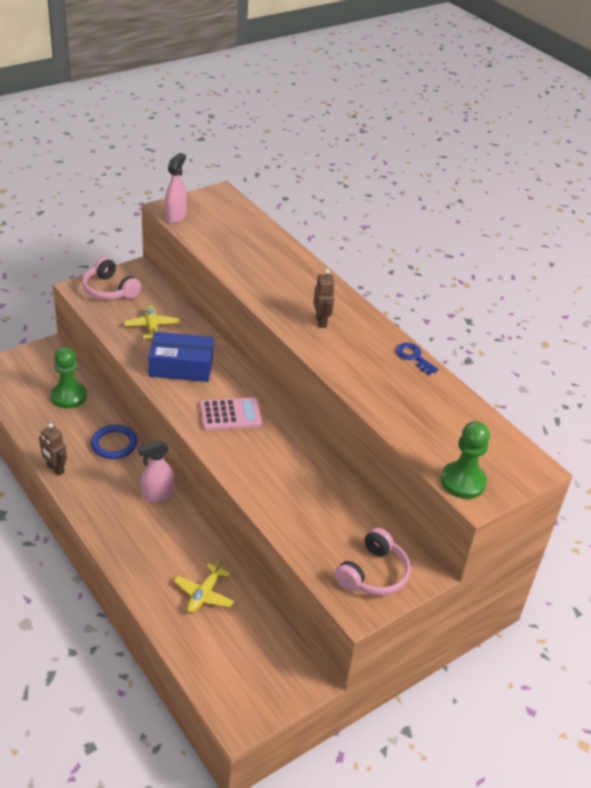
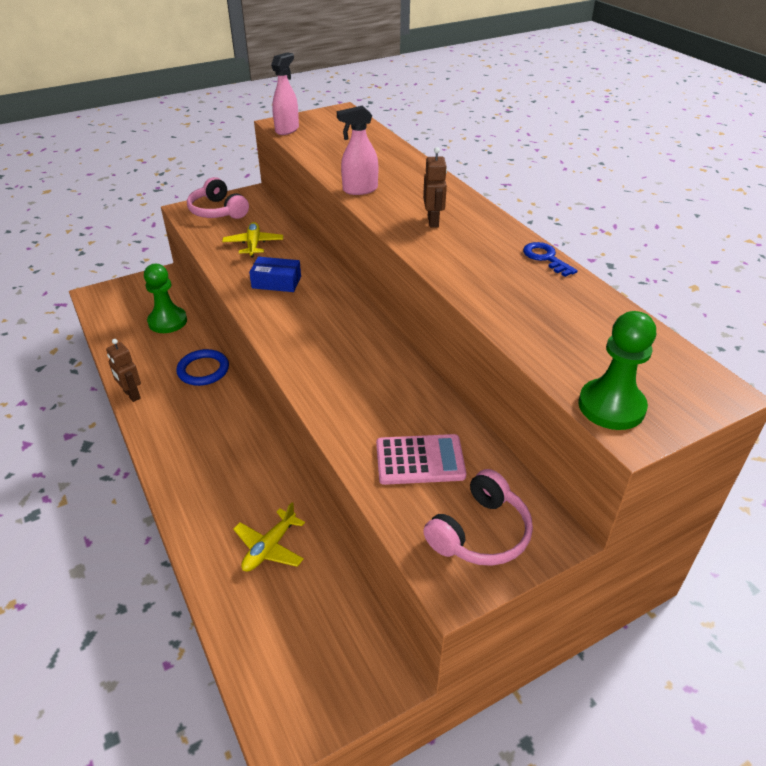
camera: 10 degrees right, 0 degrees up
(157, 495) = (238, 426): pink spray bottle -> pink spray bottle (359, 190)
(181, 366) = (276, 282): blue box -> blue box, size x0.64
(230, 415) = (322, 332): pink calculator -> pink calculator (420, 460)

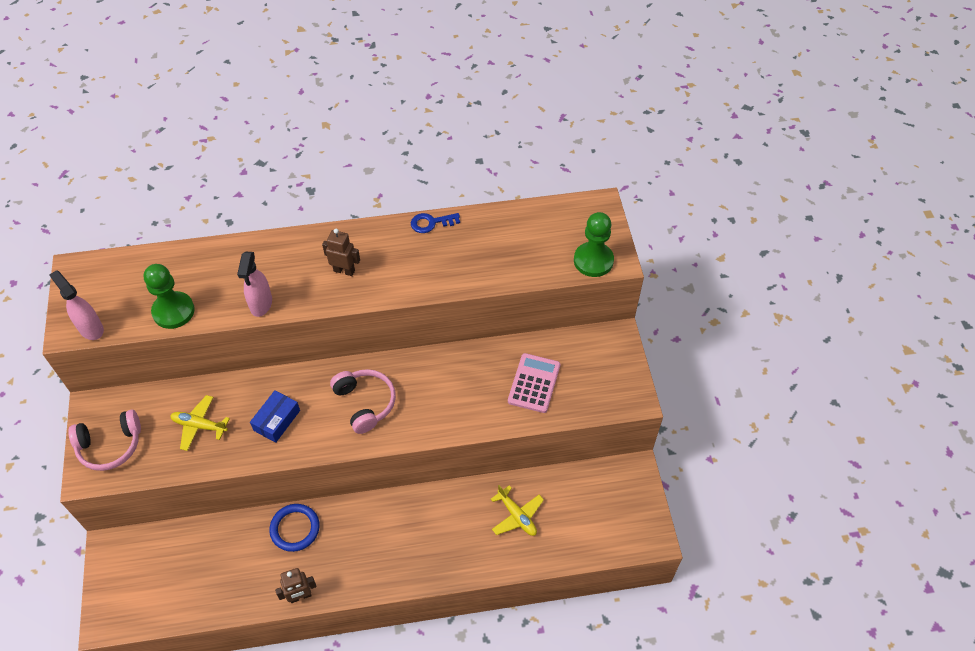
camera: 70 degrees left, 15 degrees up
(167, 321) = (199, 550): green pawn -> green pawn (173, 311)
(480, 533) = (603, 372): pink headphones -> pink headphones (365, 403)

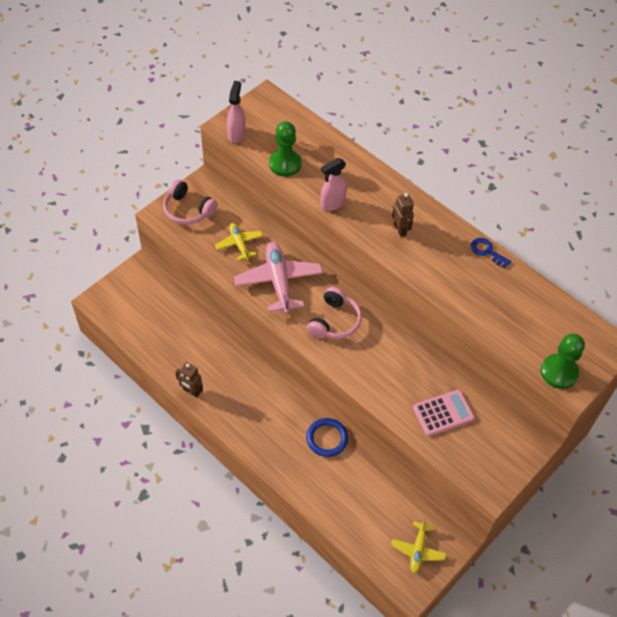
camera: 50 degrees right, 0 degrees up
(277, 420) = (278, 281): blue box -> pink plane
(295, 528) = (231, 355): blue ring -> blue ring (327, 438)
(517, 516) = (352, 483): yellow plane -> yellow plane (418, 550)

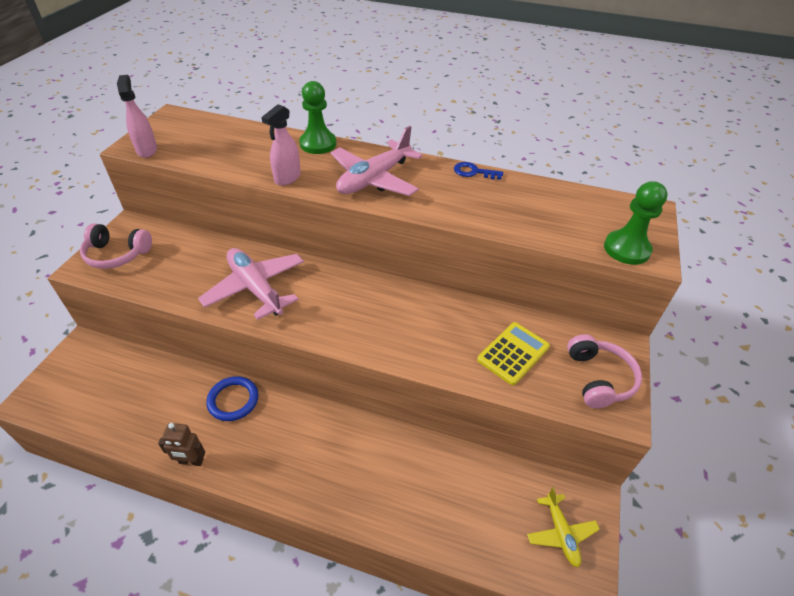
camera: 25 degrees left, 10 degrees down
(239, 244) = (193, 267): yellow plane -> none
(285, 164) = (216, 160): green pawn -> green pawn (318, 144)
(327, 438) = (384, 446): blue ring -> blue ring (233, 400)
(334, 321) = (339, 305): pink headphones -> pink headphones (599, 378)
(400, 229) = (374, 179): brown robot -> pink plane
(443, 413) = (513, 353): pink calculator -> yellow calculator

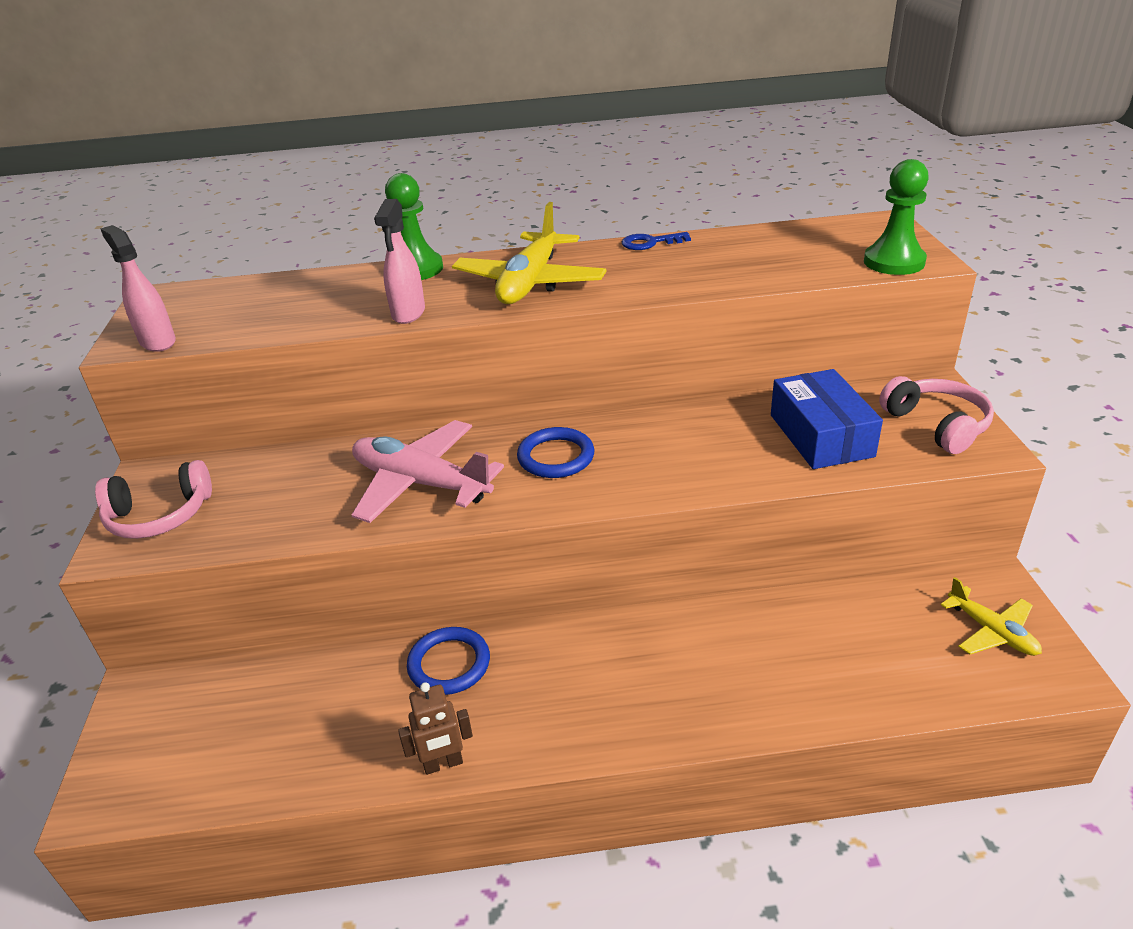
camera: 20 degrees left, 10 degrees down
(341, 301) = (556, 457): none -> blue ring
(374, 179) = (530, 283): pink plane -> yellow plane
(513, 353) = (821, 435): yellow calculator -> blue box

